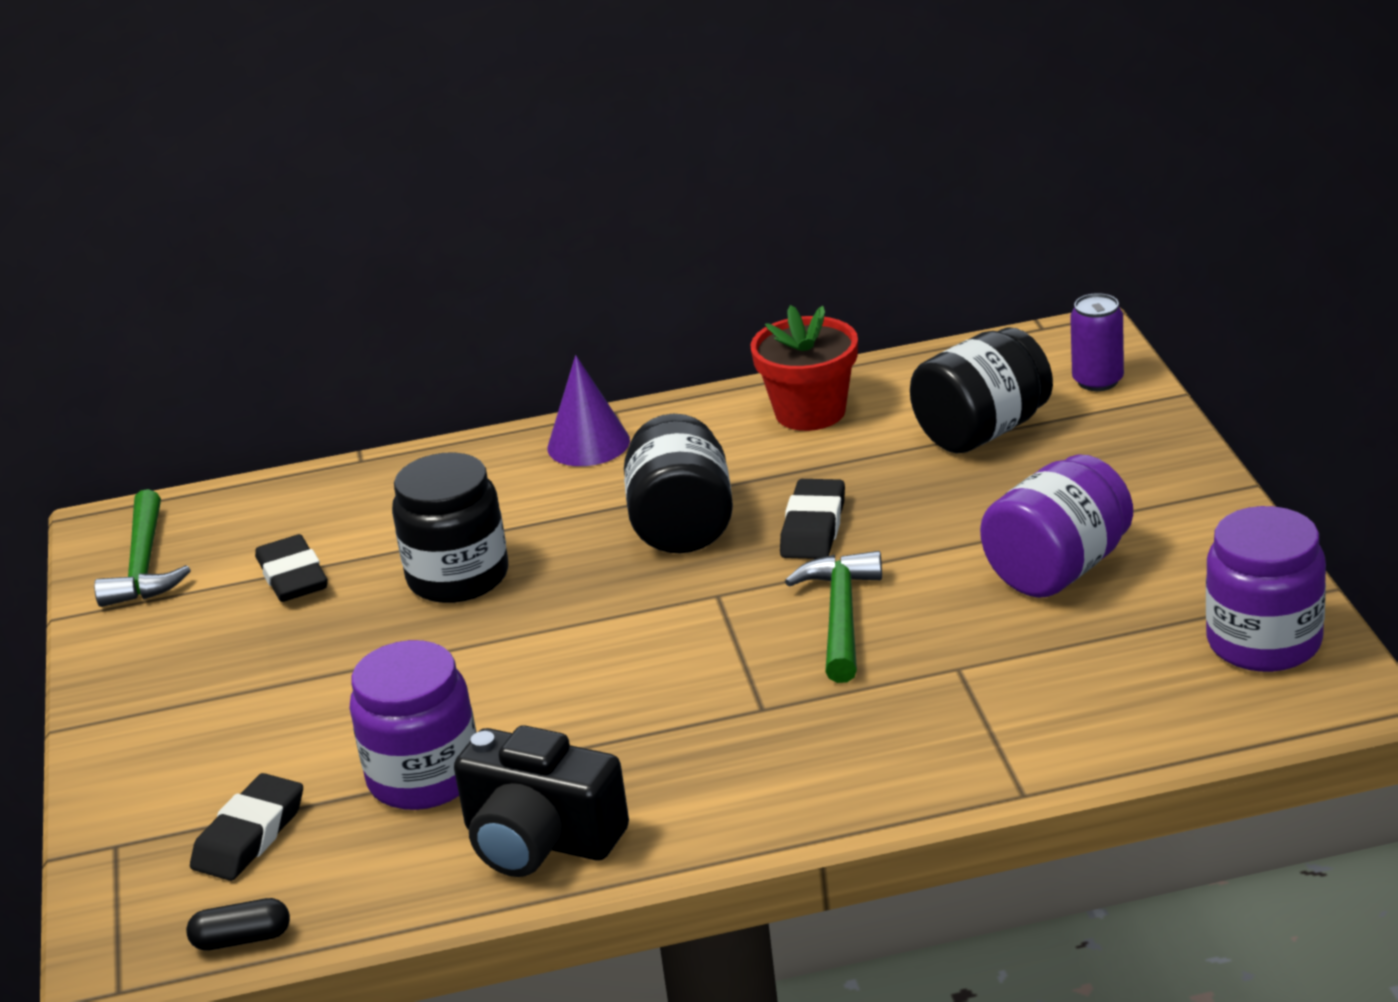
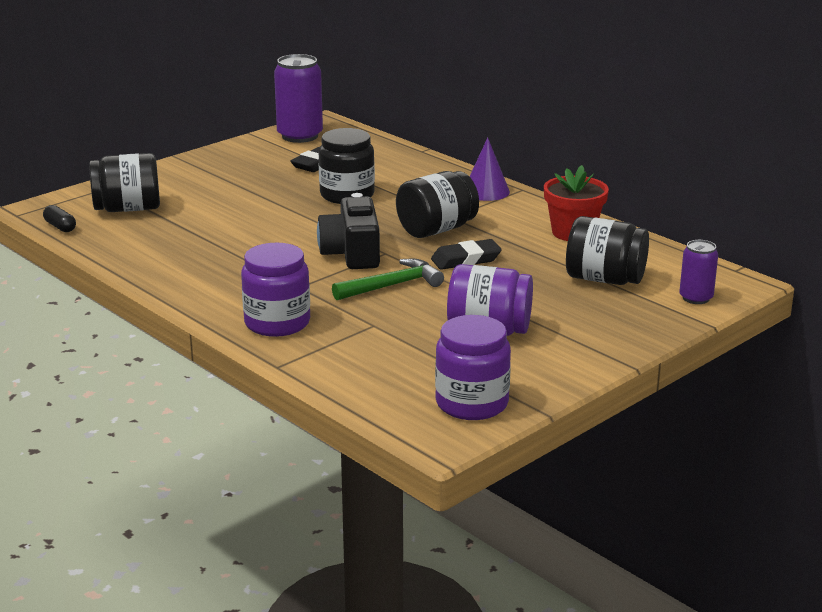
camera: 55 degrees right, 5 degrees down
(144, 565) = (300, 136): green hammer -> purple can
(249, 835) = (128, 209): black eraser -> black jar
(424, 777) = (191, 230): purple jar -> purple jar (277, 323)
(540, 840) = (163, 265): black camera -> black camera (352, 253)

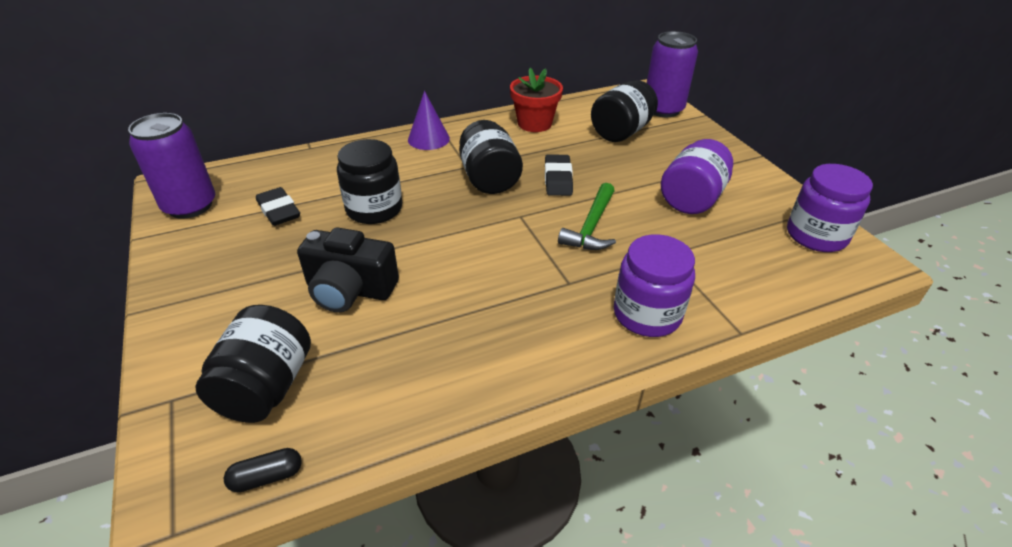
camera: 70 degrees left, 15 degrees up
(352, 253) = (512, 235): black camera -> black camera (350, 290)
(392, 285) = (591, 227): green hammer -> green hammer turned 150 degrees counterclockwise
(696, 298) = (663, 109): purple can -> purple can, size x1.76

